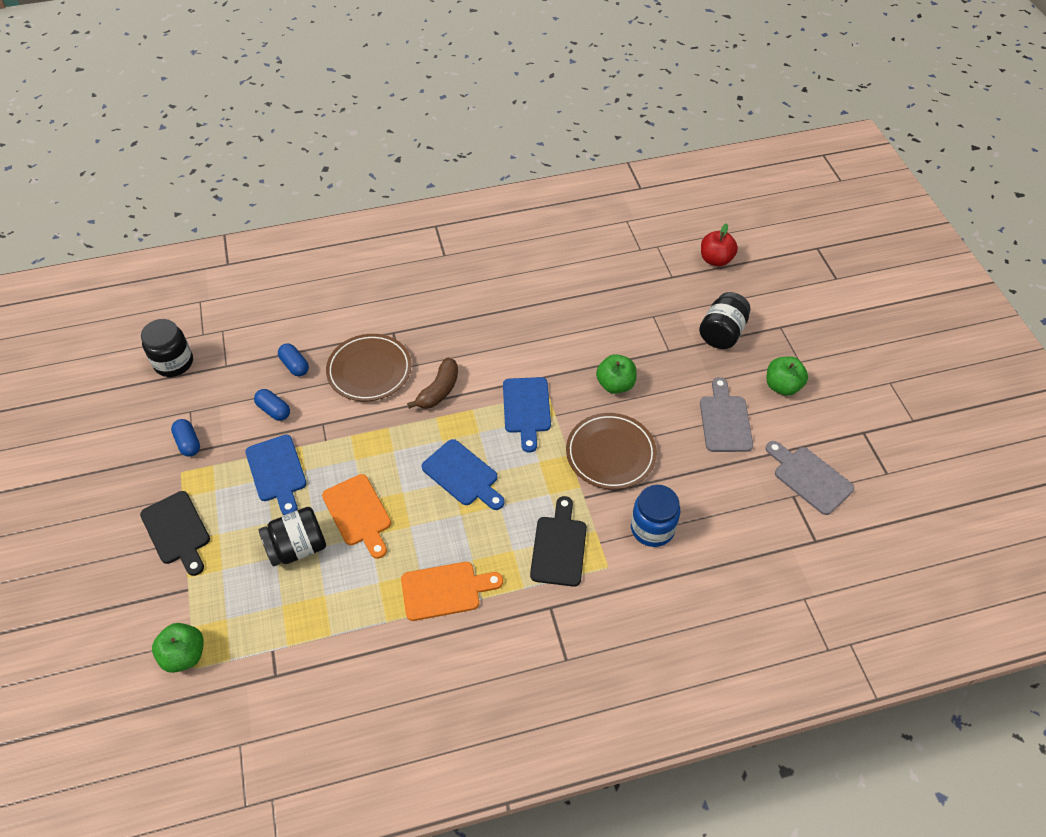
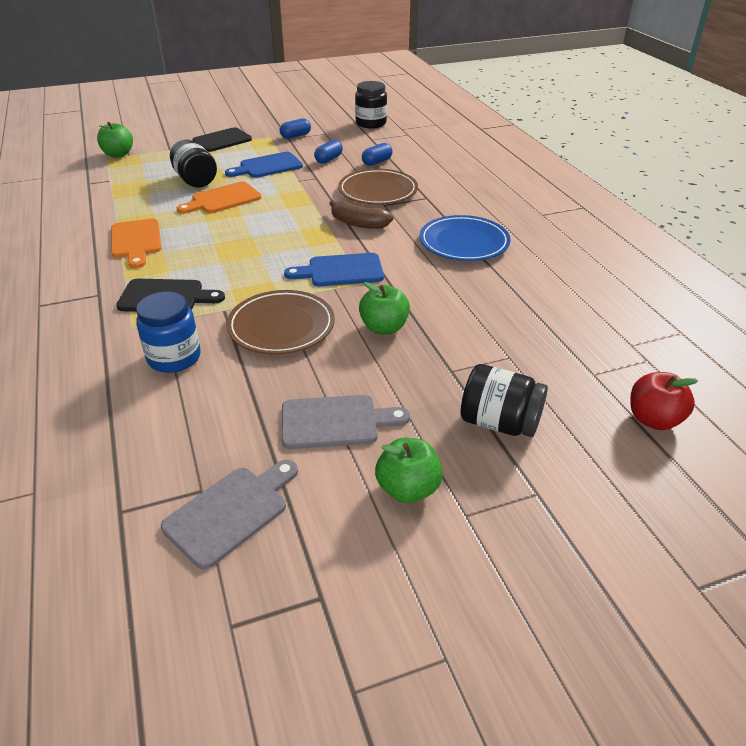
camera: 85 degrees right, 15 degrees down
(463, 475) = (258, 241): blue cutting board -> none
(487, 317) = (464, 242): none -> blue plate

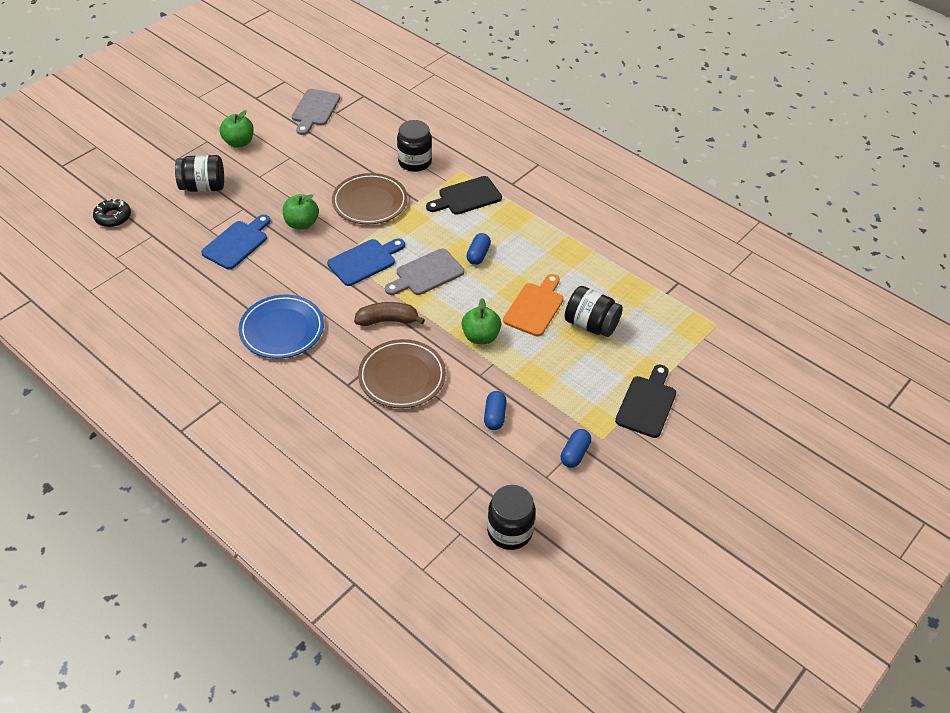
camera: 150 degrees right, 10 degrees up
(118, 154) = (715, 335): green apple -> green apple (480, 337)
(136, 241) = (547, 234): orange cutting board -> none
(174, 358) = (415, 162): blue jar -> black jar
(267, 166) = (546, 376): blue cutting board -> blue cutting board (237, 243)
(336, 422) = (294, 159): grey cutting board -> grey cutting board (426, 274)
(377, 162) = (438, 432): blue capsule -> blue capsule (478, 255)
(653, 419) = (113, 217): red apple -> black donut

